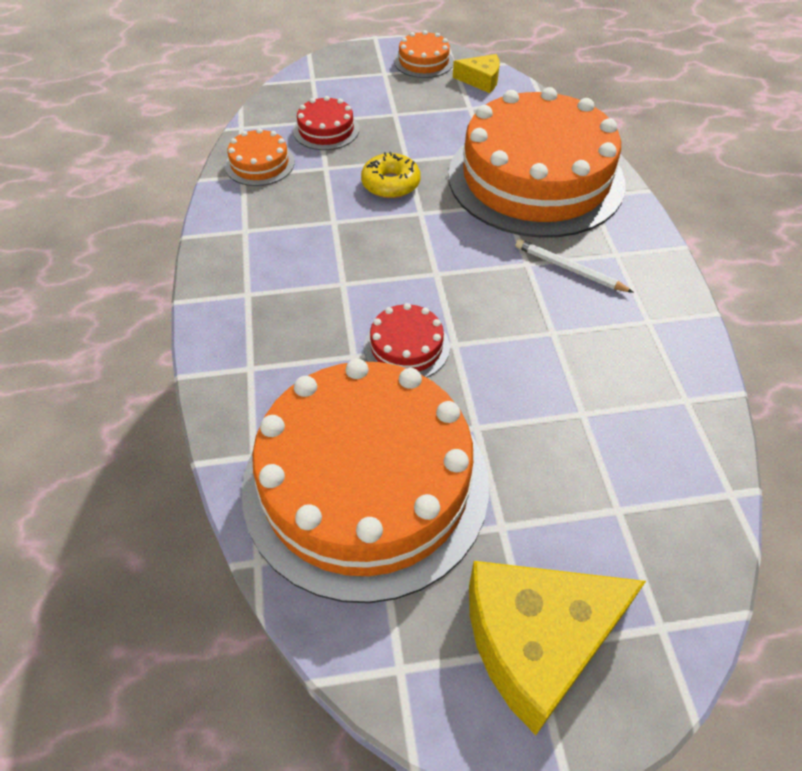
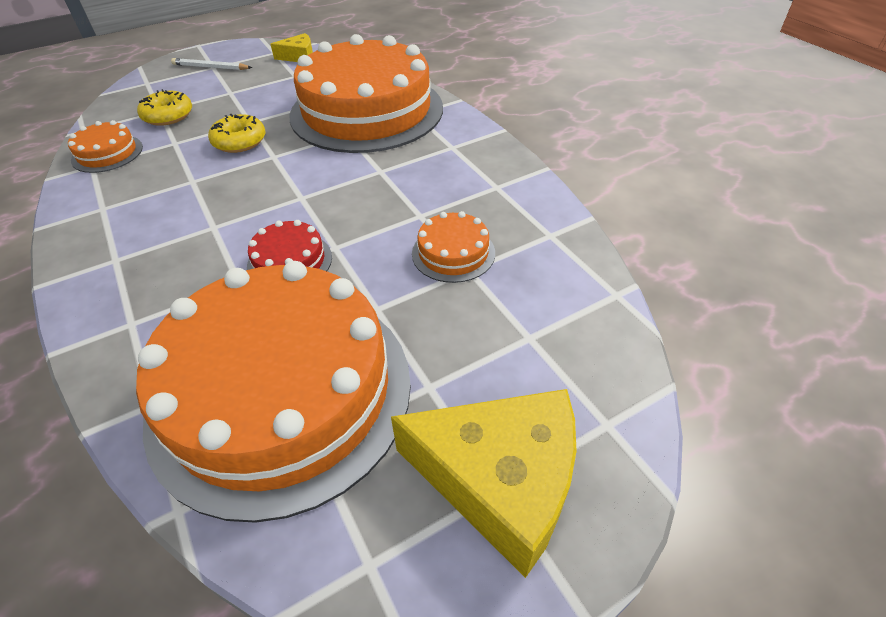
camera: 20 degrees left, 5 degrees down
(326, 130) = (168, 116): red cake -> yellow donut
(423, 61) = (246, 53): orange cake -> orange cake (453, 253)
(537, 641) = (500, 480): yellow cheese -> yellow cheese turned 120 degrees counterclockwise
(569, 269) = (417, 166): white pencil -> white pencil (210, 67)

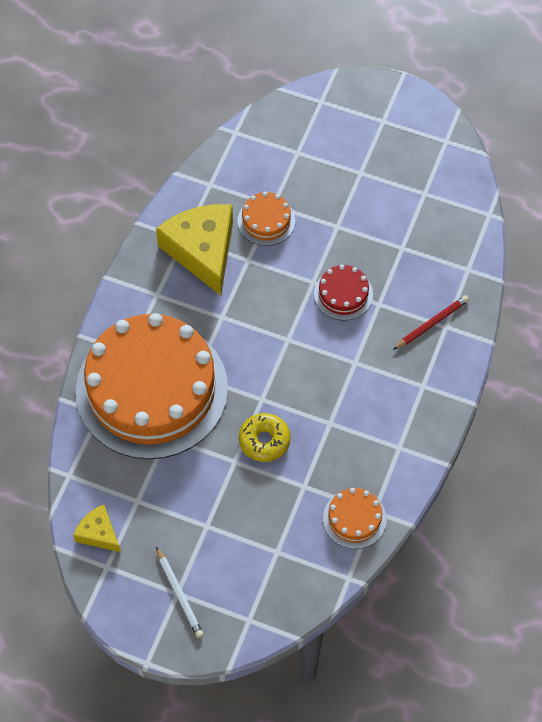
camera: 130 degrees left, 15 degrees up
(153, 313) = (432, 323): none -> red pencil
(168, 116) = (278, 535): yellow donut -> none
(281, 392) = (415, 225): orange cake -> none
(500, 480) = (379, 122): yellow cheese -> yellow cheese (202, 251)

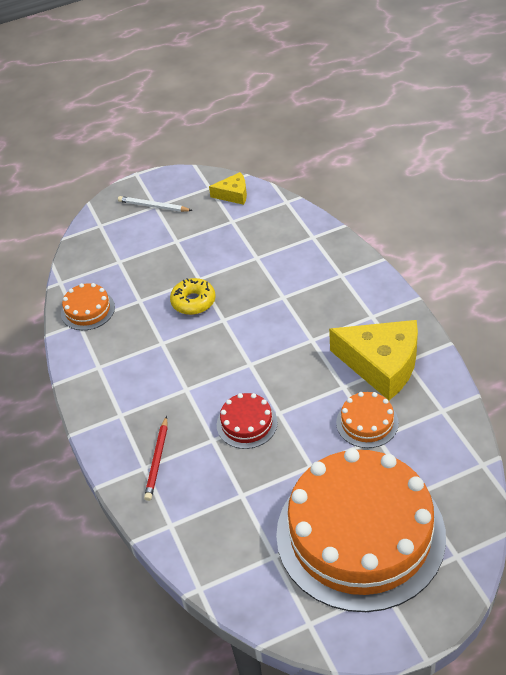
camera: 140 degrees right, 15 degrees down
(151, 389) = (299, 270): orange cake -> orange cake (360, 534)

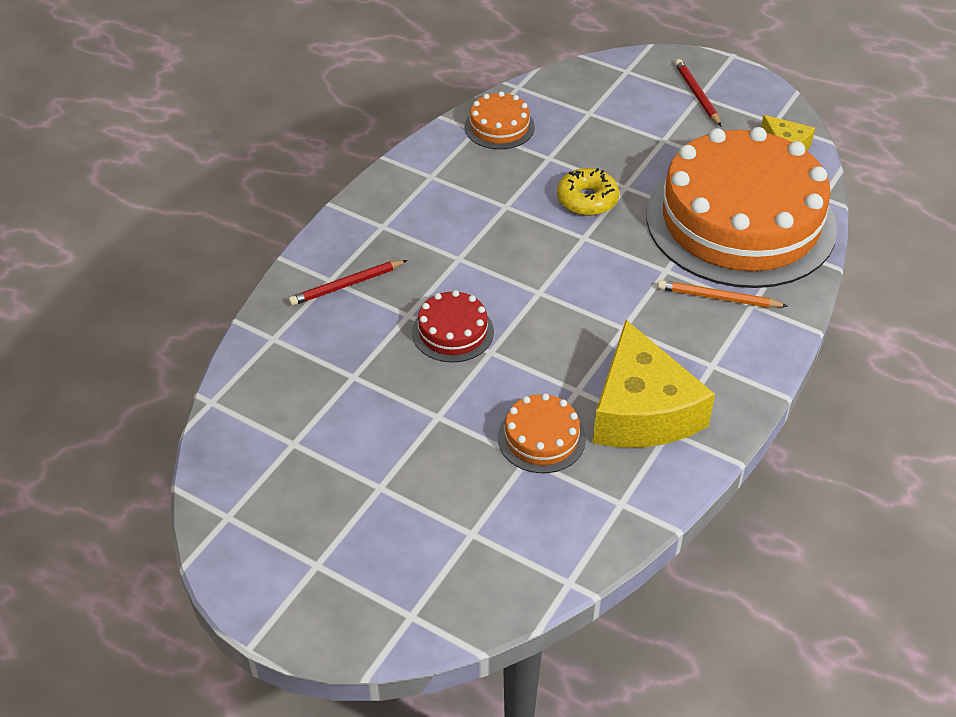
camera: 50 degrees right, 0 degrees up
(153, 206) = (697, 95): white pencil -> red pencil
(324, 286) = (718, 298): none -> orange pencil
(360, 534) = (376, 507): orange cake -> orange cake (740, 221)

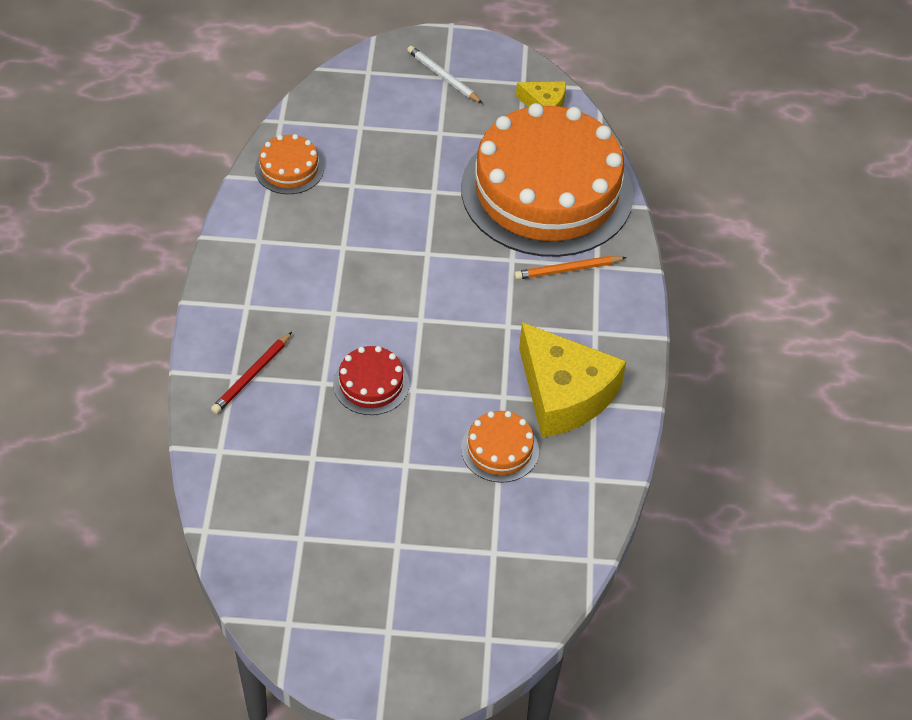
camera: 30 degrees left, 5 degrees up
(587, 200) = (409, 215): yellow donut -> none
(697, 95) = (443, 77): red pencil -> white pencil

